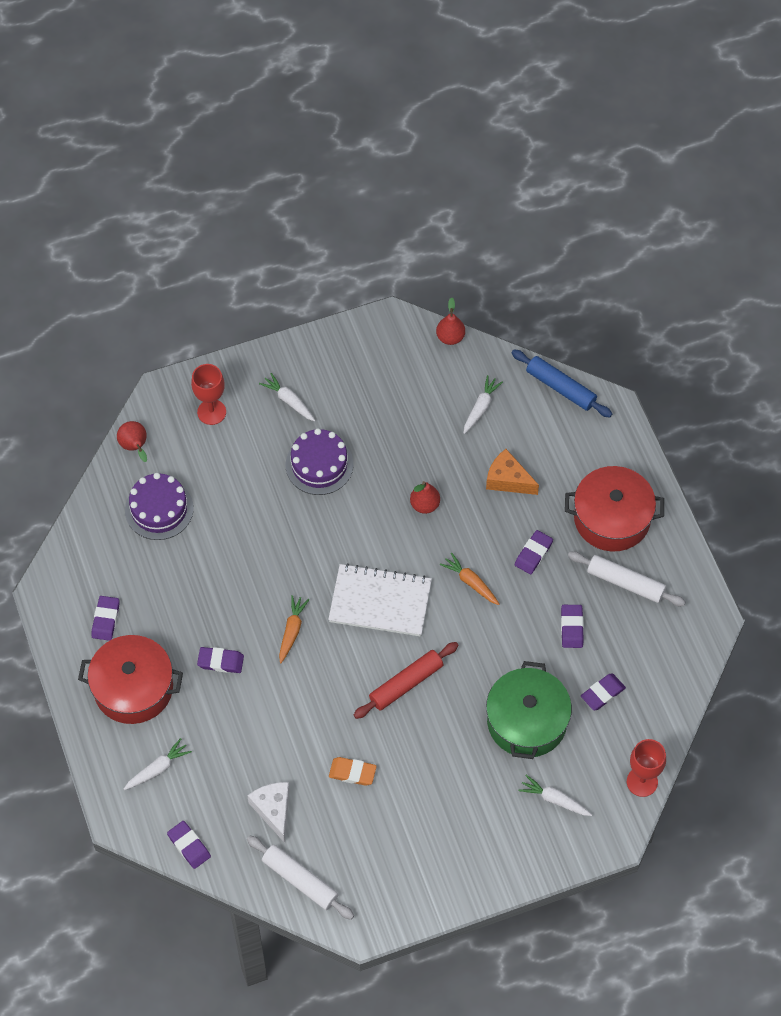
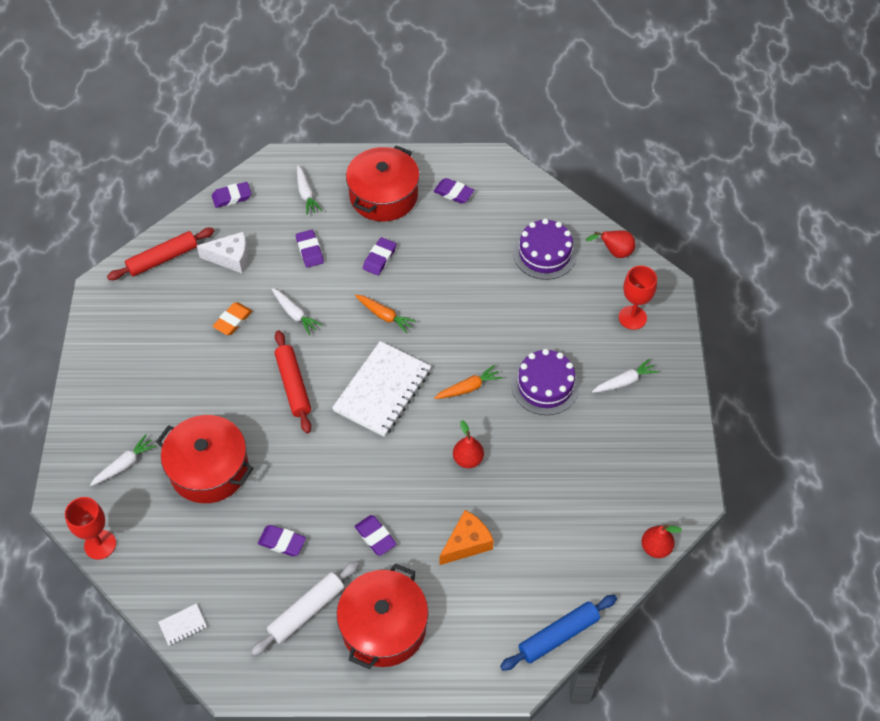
camera: 110 degrees right, 5 degrees down
(300, 880) = (163, 259): white rolling pin -> red rolling pin
(470, 582) = (369, 471): orange carrot -> orange carrot (468, 388)
(481, 407) = (560, 547): white carrot -> white carrot (295, 314)
(526, 721) = (209, 469): green pot -> red pot
(602, 693) = (202, 544): purple eraser -> purple eraser (310, 250)
(682, 676) = (183, 625): none -> white notebook

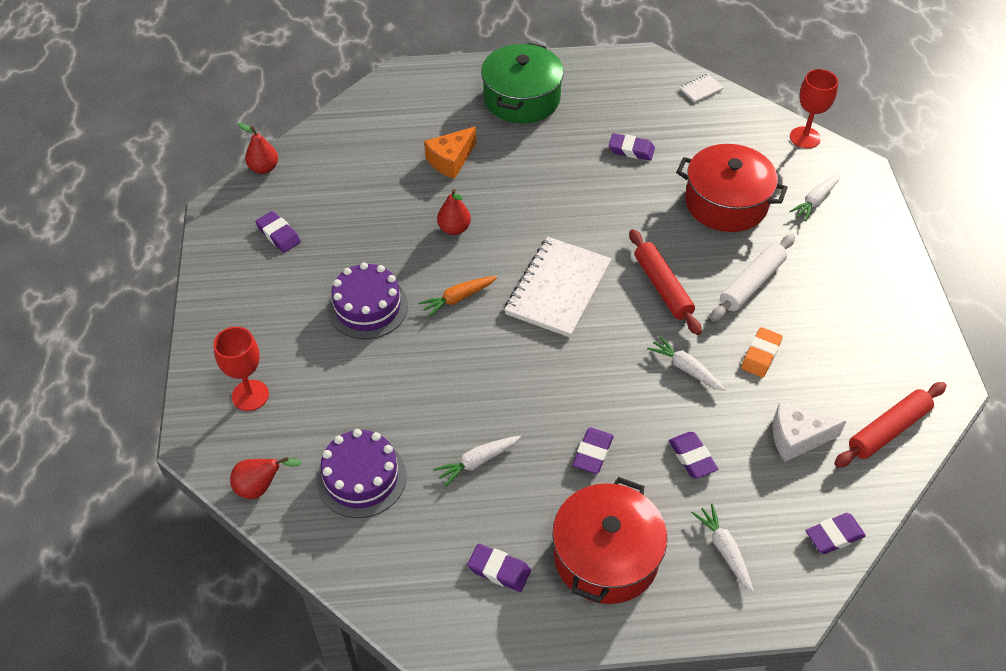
camera: 175 degrees right, 5 degrees down
(306, 611) = (593, 104): white rolling pin -> white rolling pin (751, 283)
(375, 537) = (541, 159): purple eraser -> purple eraser (278, 234)
(383, 627) = (522, 99): red pot -> green pot
(384, 316) = (571, 374): orange carrot -> none
(558, 635) = (364, 102): blue rolling pin -> none
(624, 381) = (272, 318): white carrot -> white carrot (477, 462)

